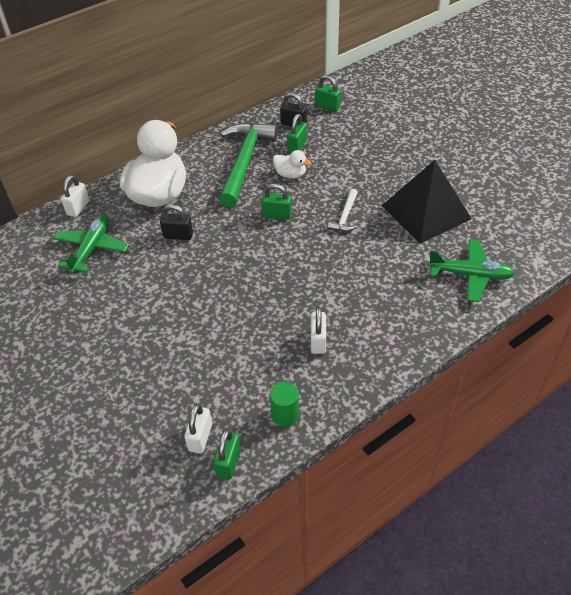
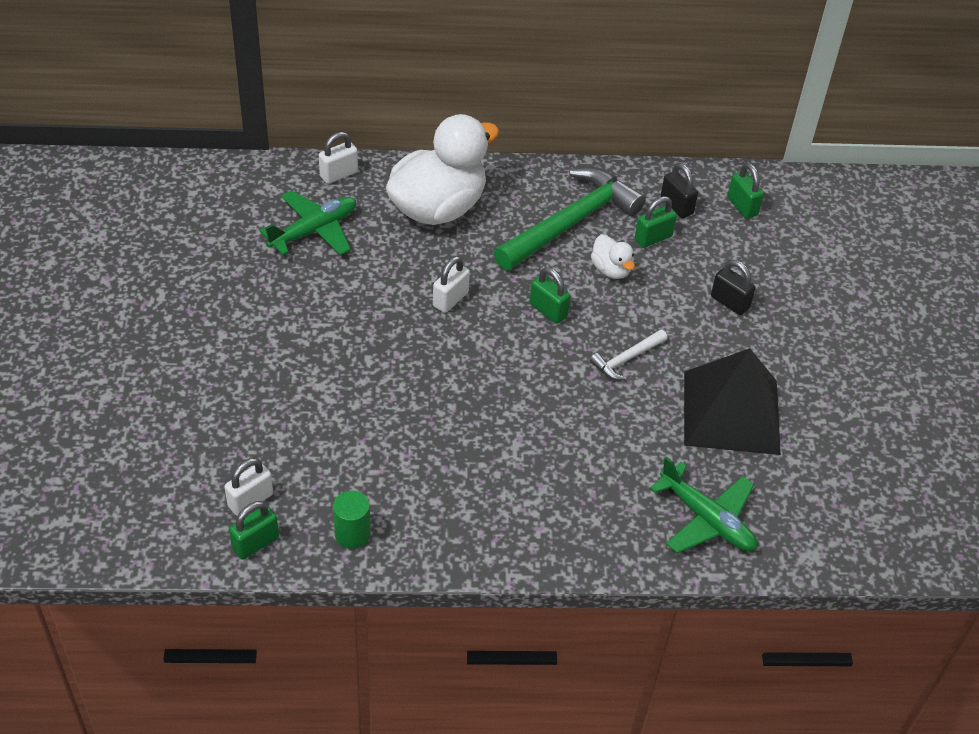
camera: 30 degrees right, 0 degrees up
(178, 235) = (416, 269): black padlock -> black padlock (729, 302)
(318, 341) = (458, 481): white padlock -> white padlock (450, 299)

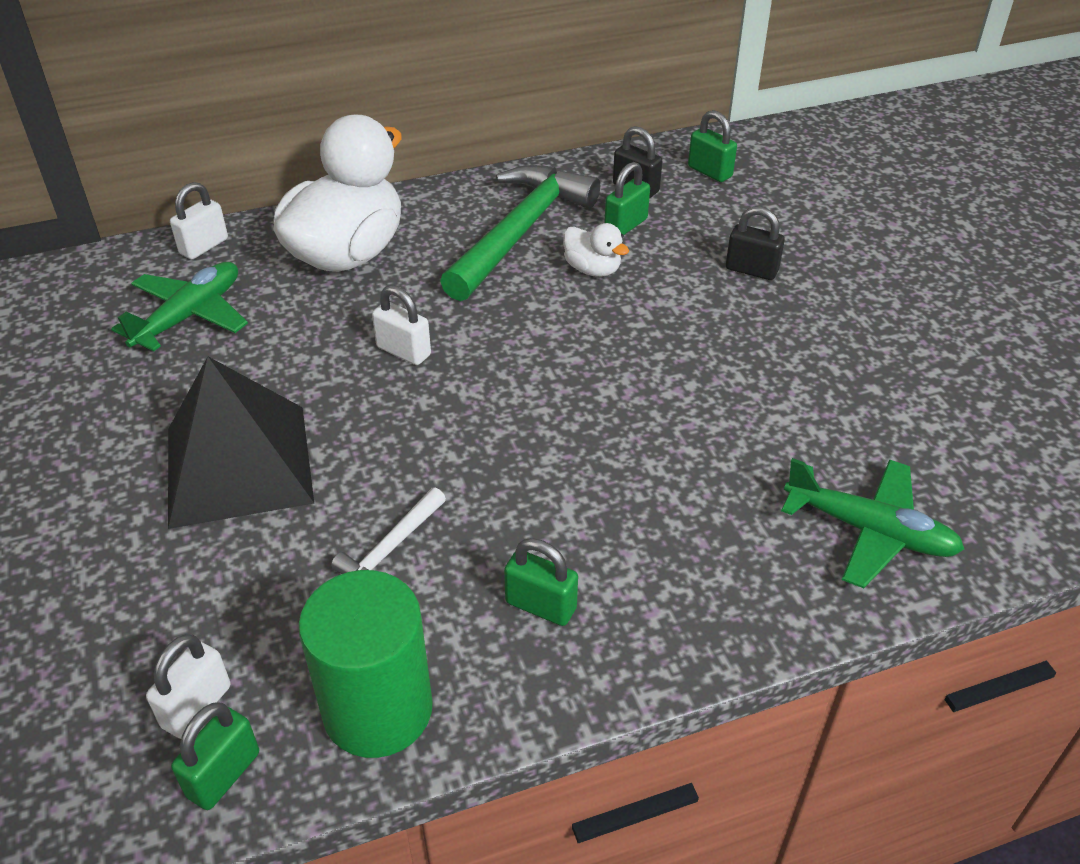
camera: 15 degrees left, 5 degrees down
(352, 534) = (378, 709): green cylinder -> green cylinder, size x1.88
(450, 299) = (403, 351): white padlock -> white padlock turned 75 degrees counterclockwise
(548, 310) = (536, 332): green padlock -> green padlock (541, 605)
(626, 359) = (662, 363): white hammer -> white hammer (391, 549)
(731, 412) = (823, 390): black pyramid -> black pyramid (239, 464)

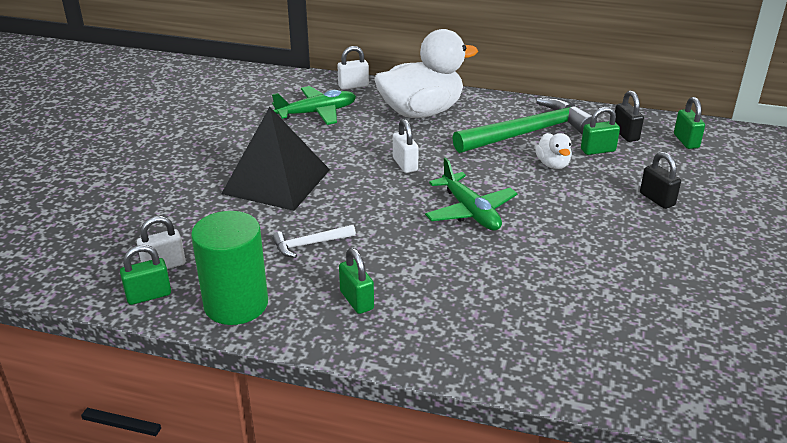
camera: 35 degrees right, 10 degrees down
(870, 531) = (585, 354): green plane -> green plane (470, 211)

